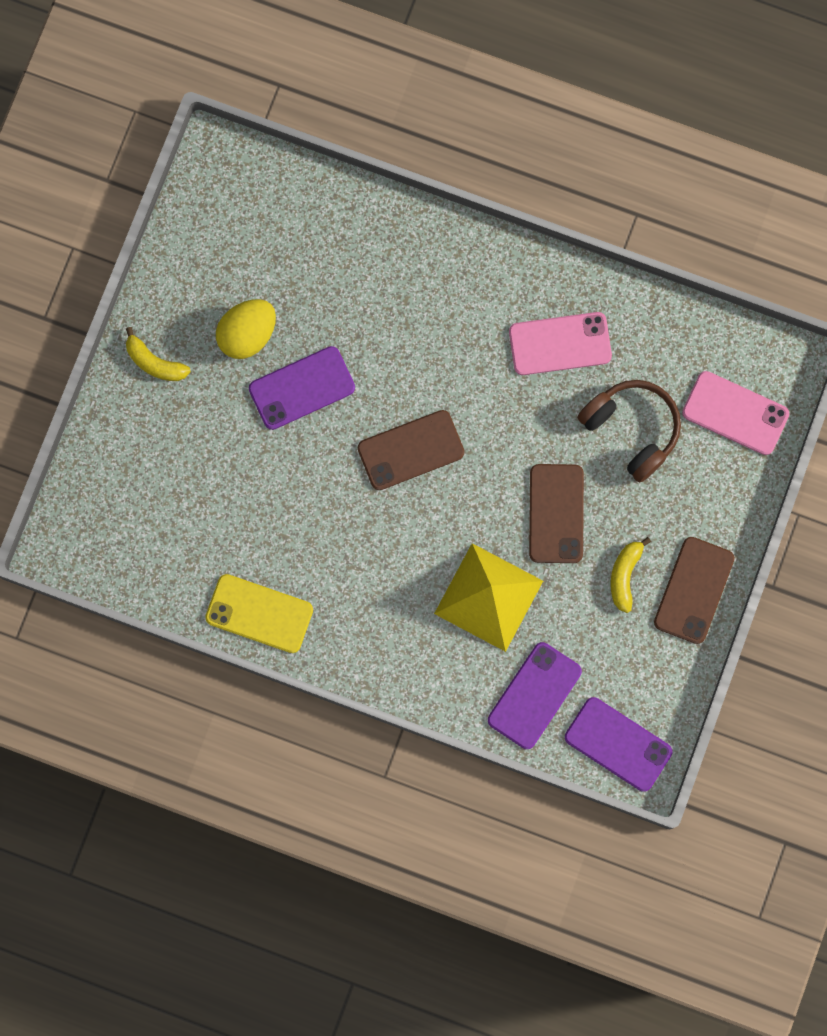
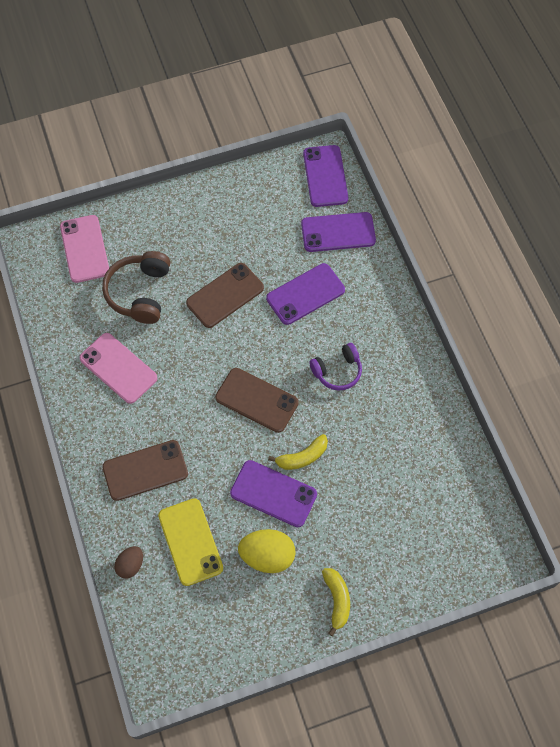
camera: 130 degrees left, 15 degrees down
(259, 614) = (431, 407): yellow phone -> yellow phone (190, 541)
(343, 207) = (130, 565): none -> brown egg
(374, 555) = (337, 371): none -> purple headphones
(488, 597) = (305, 294): yellow pyramid -> purple phone
(625, 575) = (229, 237): yellow banana -> yellow banana (302, 457)
(694, 590) = (207, 199): brown phone -> brown phone (145, 470)

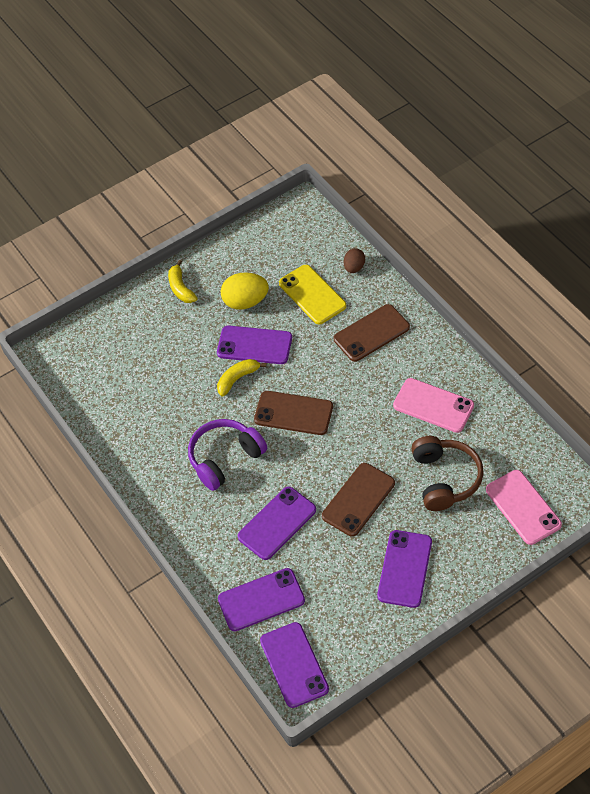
camera: 170 degrees right, 10 degrees down
(208, 225) = (404, 569): none -> purple phone
(337, 371) = (225, 458): purple headphones -> purple headphones, size x1.50

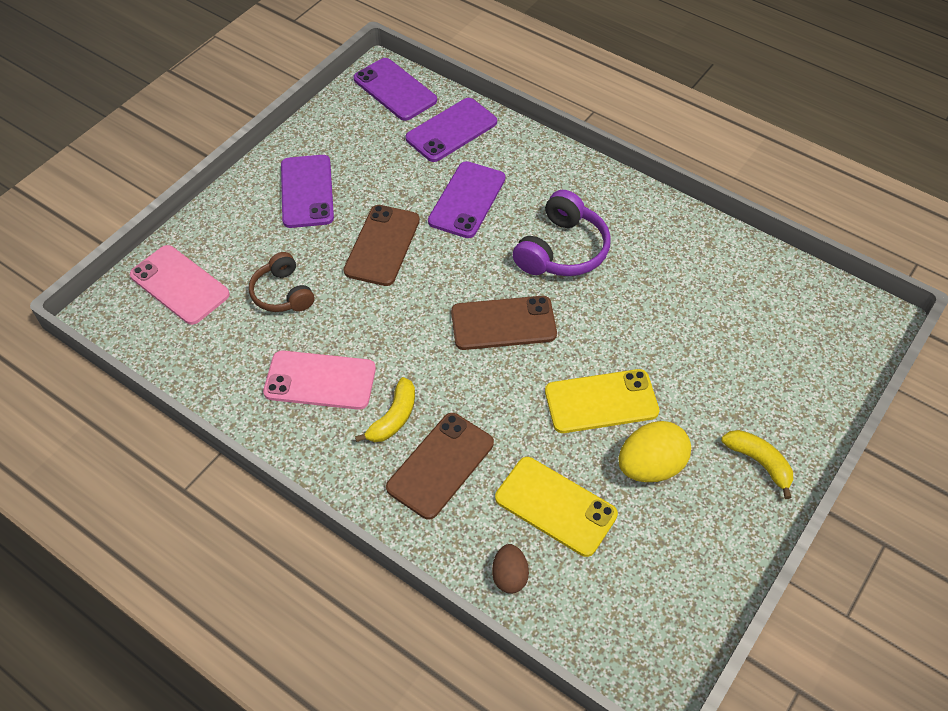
camera: 155 degrees right, 0 degrees up
(237, 379) = (599, 348): yellow banana -> yellow banana (393, 418)
(254, 345) = (601, 401): purple phone -> yellow phone
(445, 479) = (282, 293): brown headphones -> brown headphones, size x0.66

